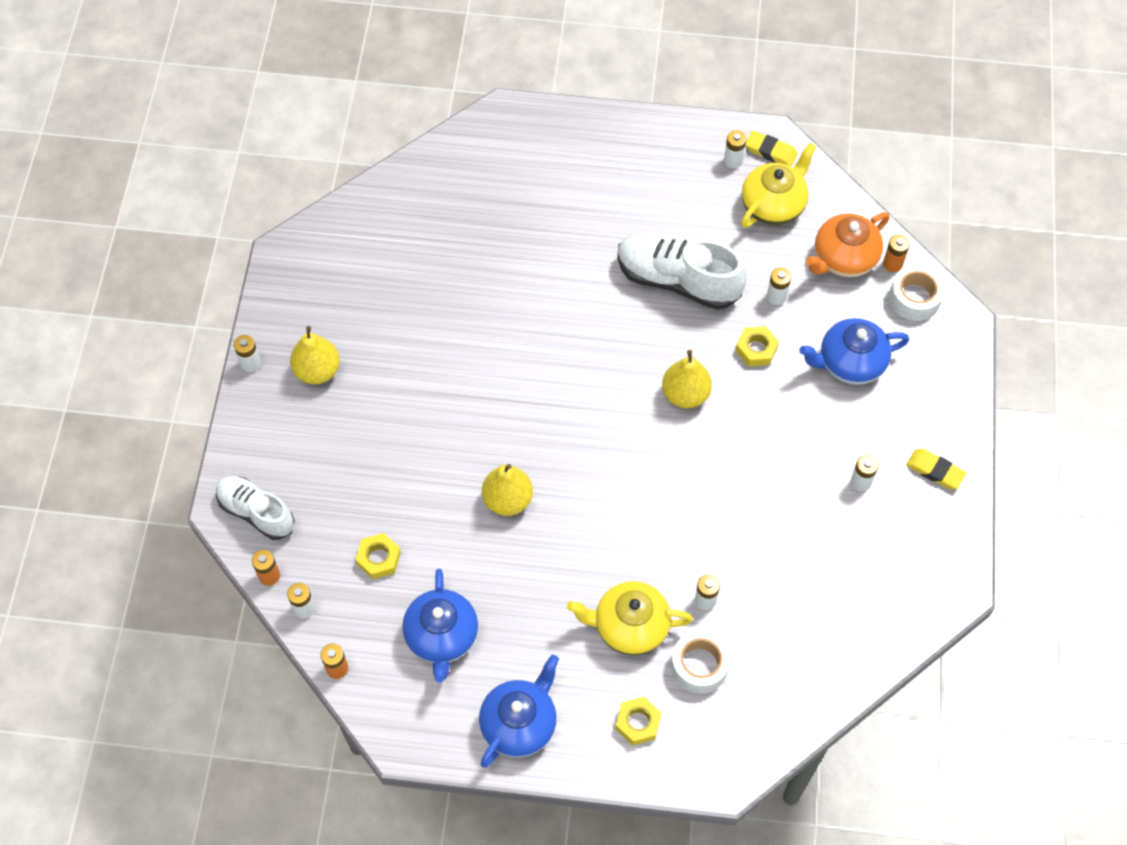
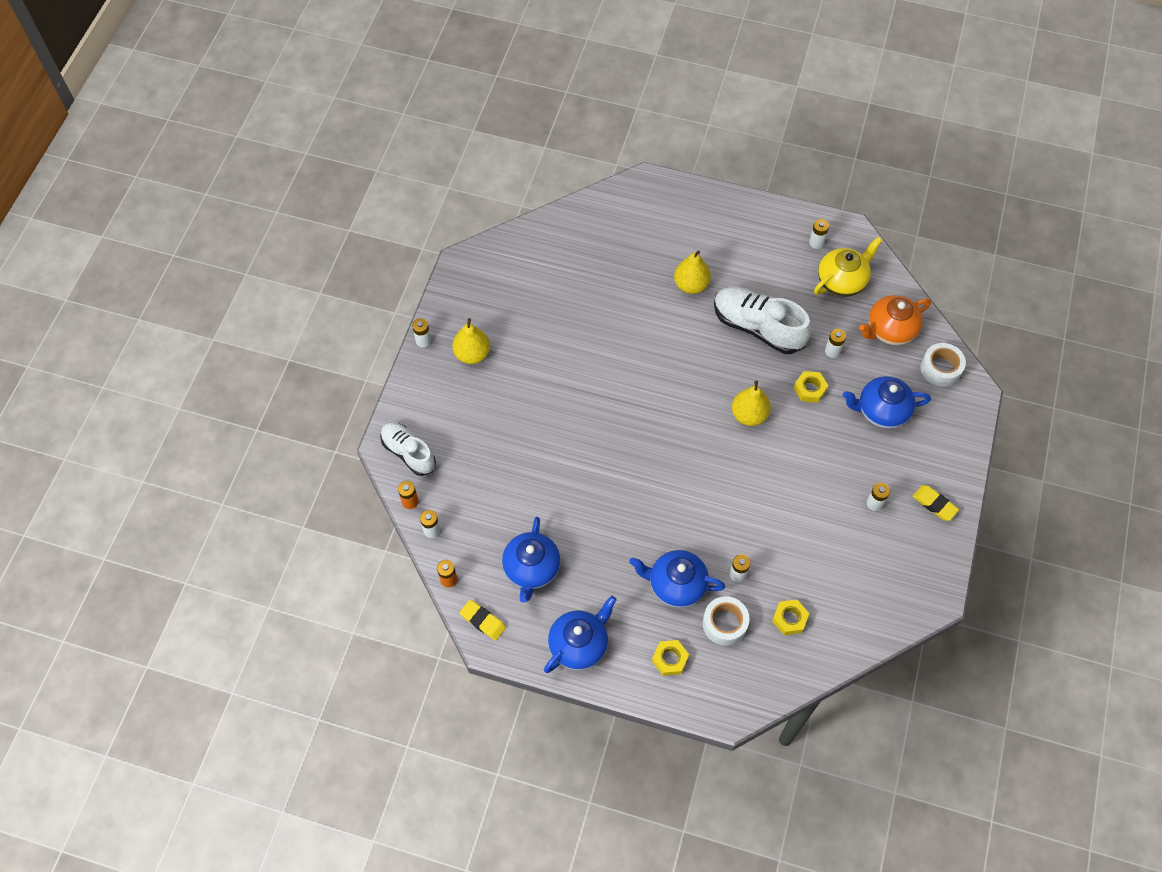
camera: 10 degrees right, 0 degrees up
(378, 558) = (494, 502): yellow nut -> yellow nut (789, 619)
(507, 500) = (599, 474): yellow pear -> yellow pear (691, 285)
(629, 626) = (676, 585): yellow teapot -> blue teapot
(770, 151) = (846, 240): yellow eraser -> yellow eraser (483, 621)
(892, 264) = (927, 340): orange battery -> none

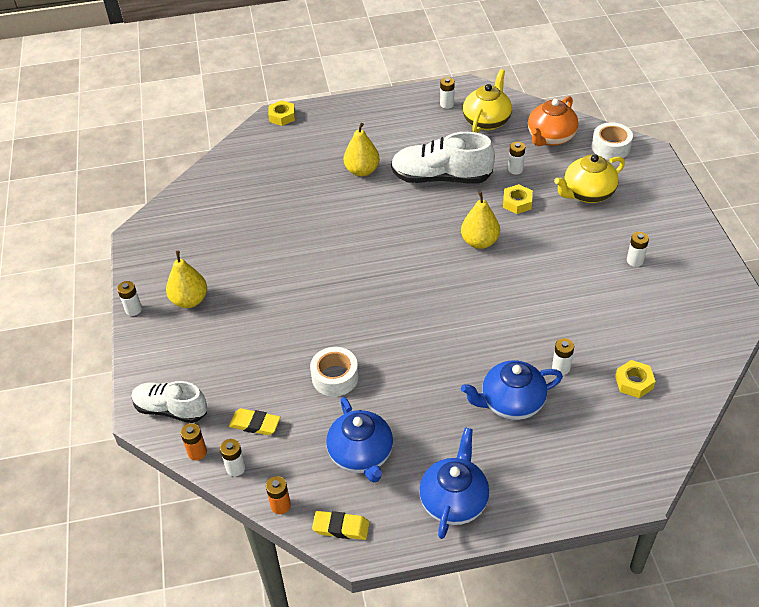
camera: 25 degrees left, 15 degrees down
(670, 659) = (551, 470): yellow nut -> yellow nut (282, 116)
(724, 624) = (579, 414): white tape -> white tape (335, 377)
(881, 411) = (587, 193): blue teapot -> yellow teapot
(934, 504) = (683, 240): yellow eraser -> yellow eraser (255, 424)

